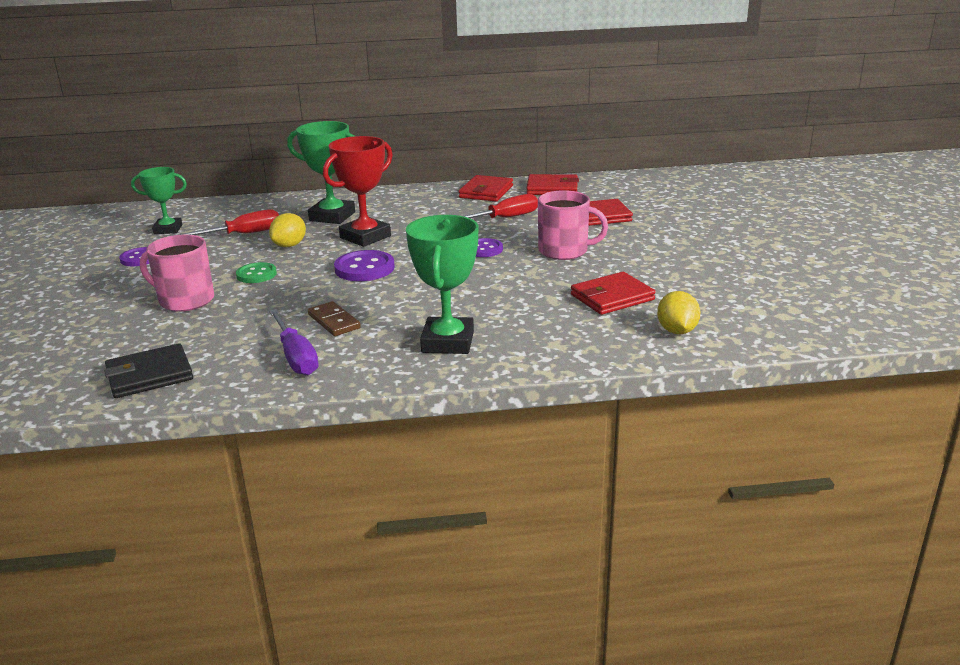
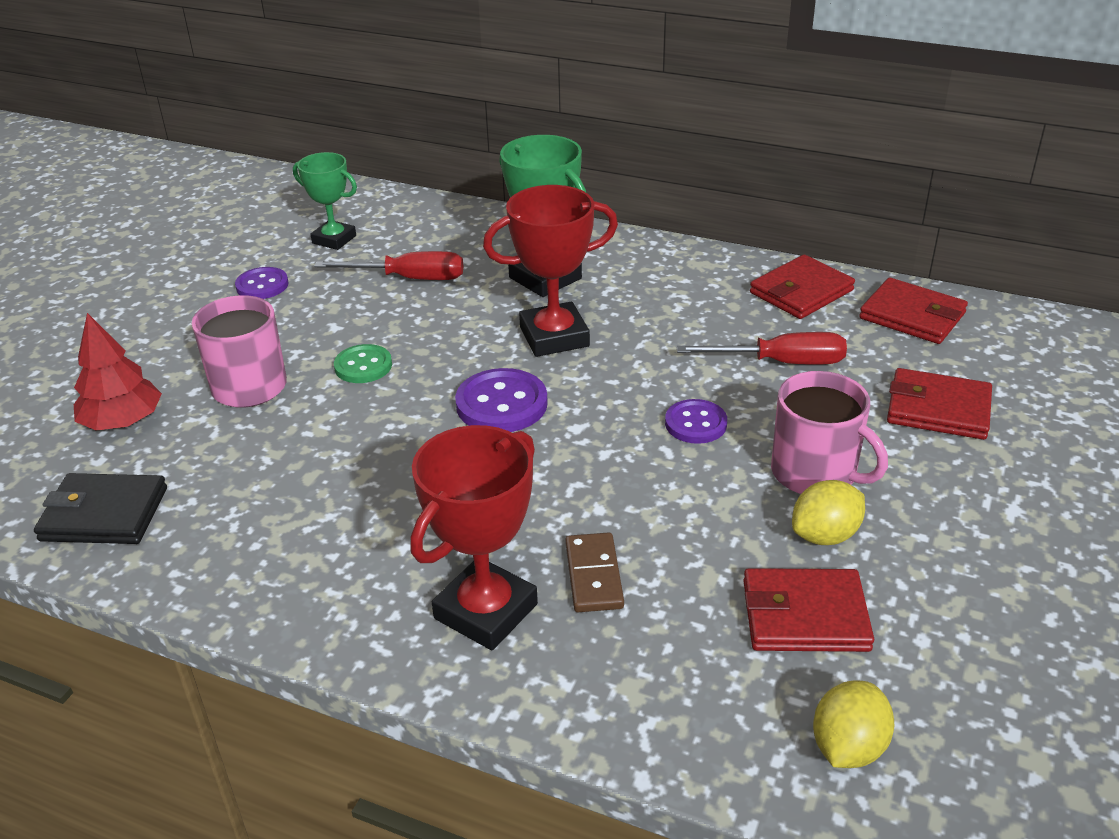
camera: 30 degrees right, 10 degrees up
(111, 336) = (123, 422): none -> red tree
(289, 245) = (446, 321): yellow lemon -> yellow lemon (825, 535)
(296, 356) = (280, 553): purple screwdriver -> none
(334, 321) = (379, 501): brown domino -> brown domino (594, 575)
(448, 342) = (486, 611): green trophy -> red trophy

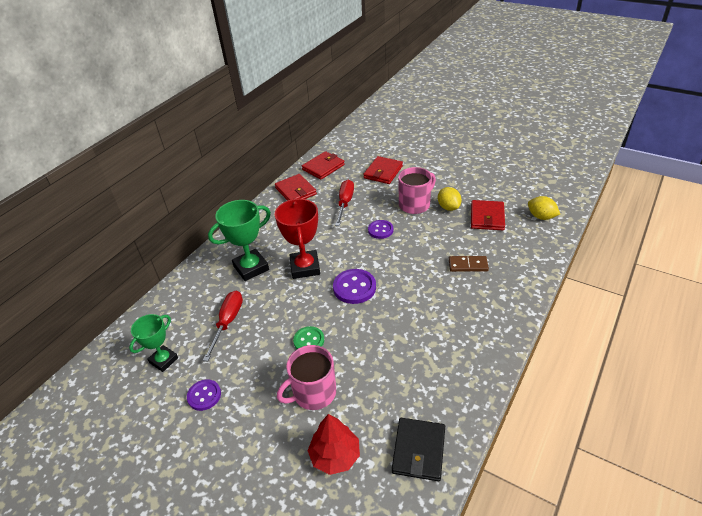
camera: 80 degrees left, 5 degrees up
(486, 611) = (487, 296): red trophy -> none

